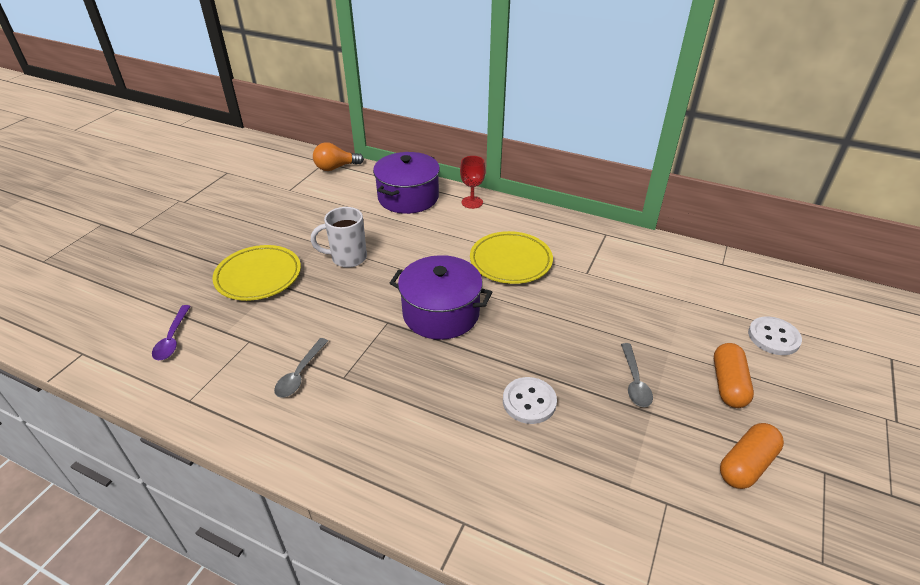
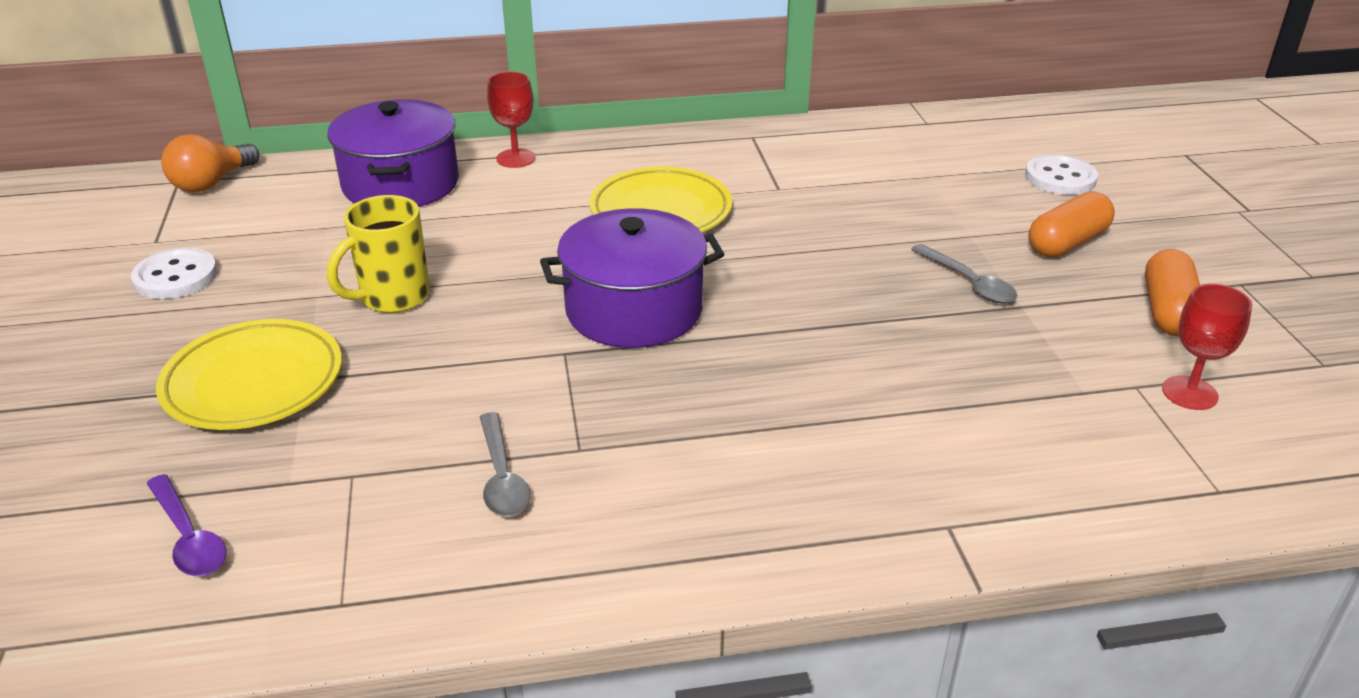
camera: 35 degrees left, 5 degrees down
(347, 258) = (393, 297): white mug -> yellow mug
(529, 402) = (873, 359): white button -> white button (176, 277)
(697, 527) = (1189, 393): none -> red goblet
(728, 384) = (1067, 242): orange capsule -> orange capsule turned 75 degrees clockwise

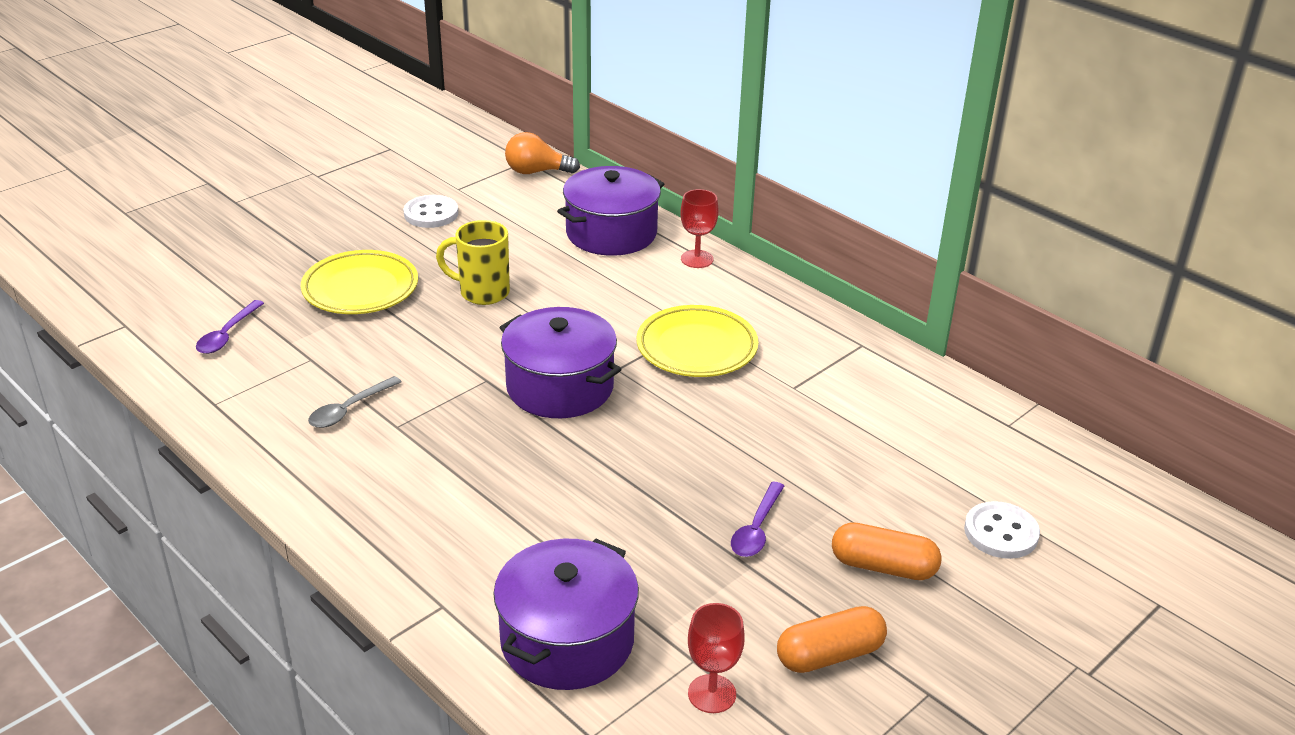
camera: 55 degrees right, 0 degrees up
(969, 283) = (756, 529): grey spoon -> purple spoon
(1062, 454) = (567, 640): none -> purple pot

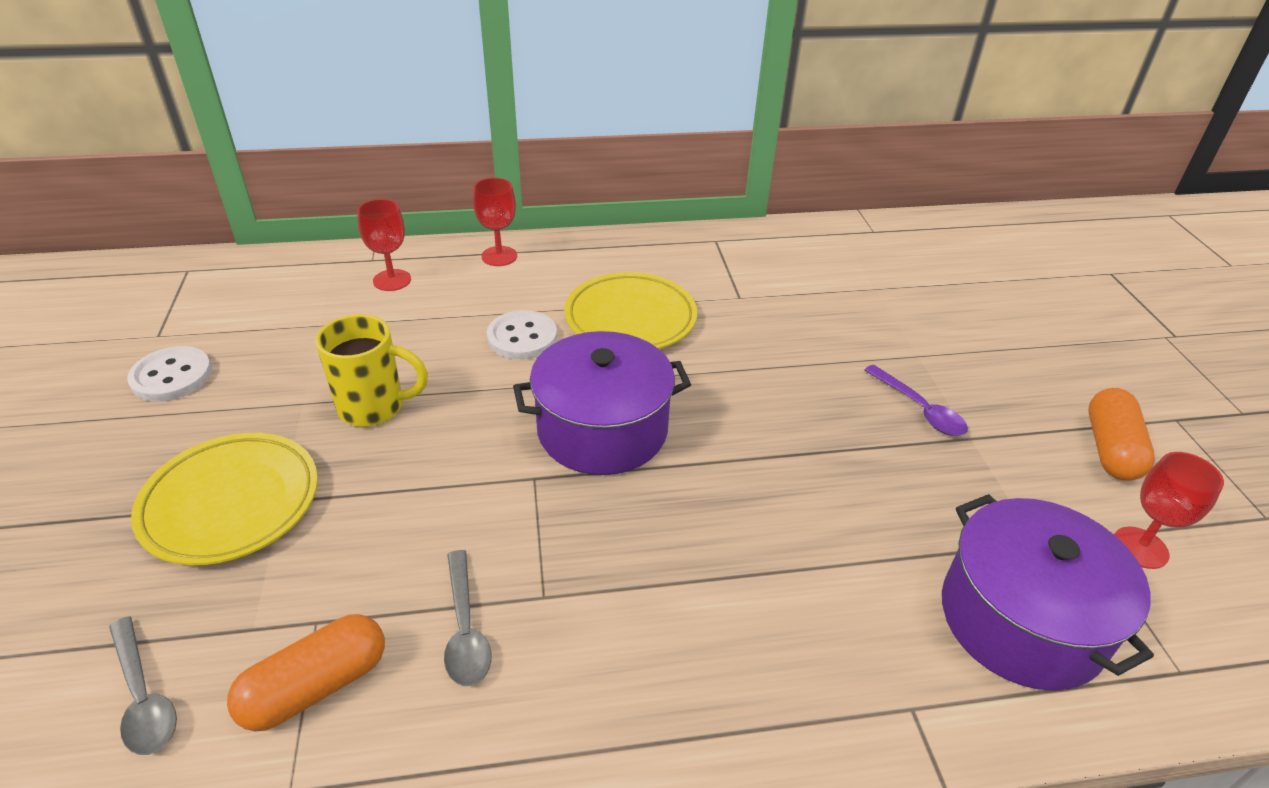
camera: 55 degrees left, 5 degrees up
(227, 335) = (143, 697): purple spoon -> grey spoon
(482, 292) = (374, 407): yellow mug -> yellow mug turned 135 degrees counterclockwise
(536, 172) = (218, 273): orange light bulb -> none
(611, 233) = (392, 280): purple pot -> red goblet
(883, 566) = (1009, 366): orange capsule -> orange capsule (316, 686)
(1001, 532) = (998, 294): white button -> white button (522, 337)

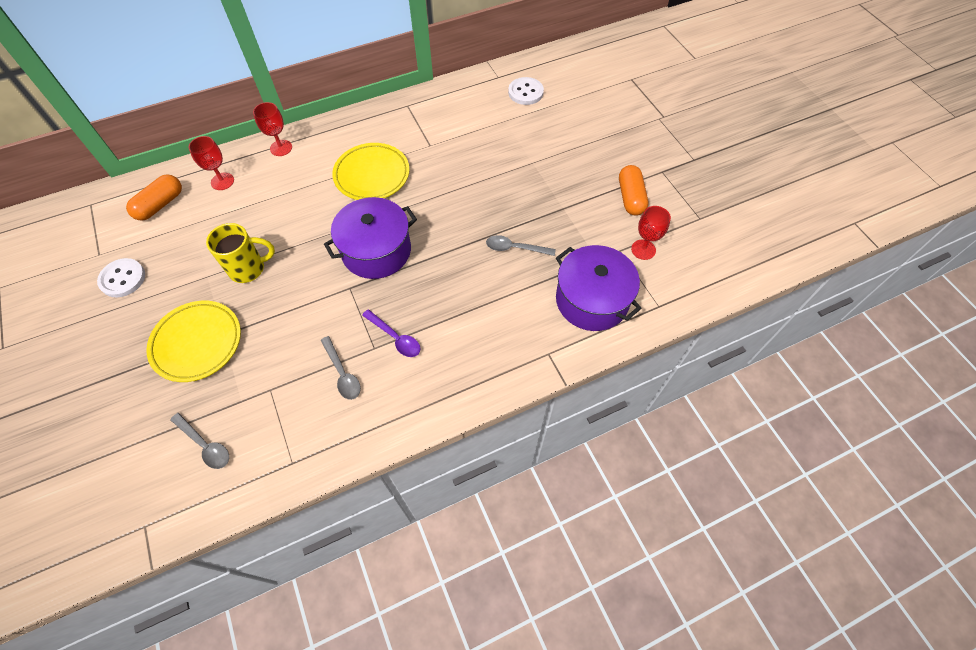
camera: 15 degrees left, 20 degrees up
(316, 686) = (283, 418): orange capsule -> orange capsule (160, 205)
(522, 337) = (314, 203): white button -> white button (525, 92)
(865, 484) = (515, 248): none -> grey spoon
(920, 409) = (536, 197): purple spoon -> purple spoon (395, 338)

